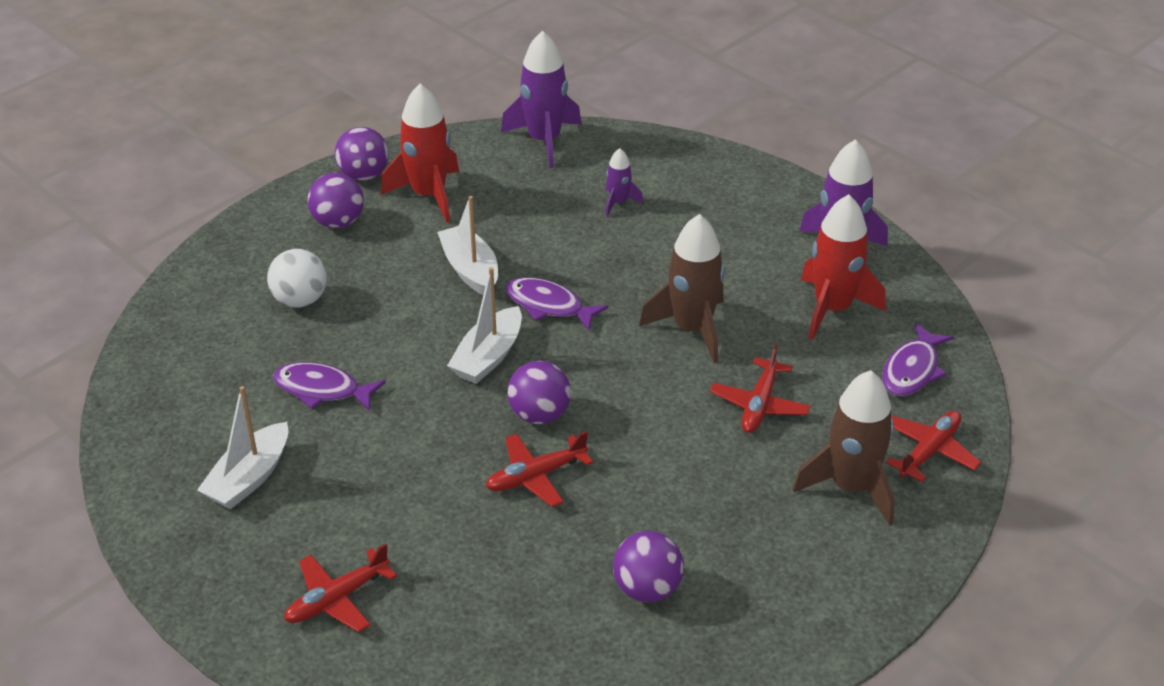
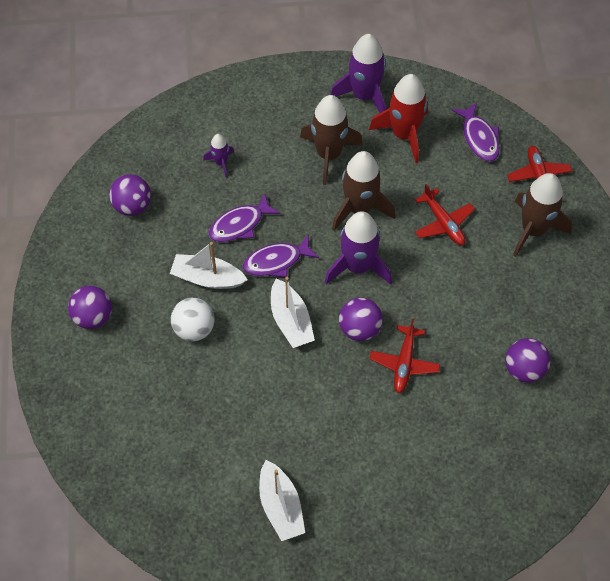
camera: 50 degrees left, 20 degrees up
(300, 300) = (148, 384): white ball -> white ball (194, 328)
(322, 389) = (240, 423): purple fish -> purple fish (240, 224)
(337, 599) = (412, 518): red plane -> none
(364, 175) = (60, 273): purple ball -> purple ball (132, 205)
(429, 195) = (115, 251): red rocket -> none
(544, 140) = (124, 156): purple rocket -> purple rocket (358, 266)
(729, 269) = (329, 154): none -> brown rocket

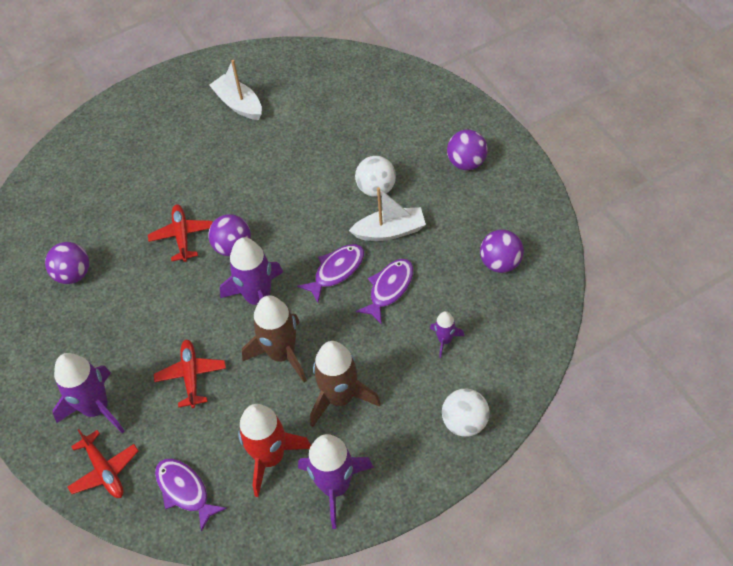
camera: 160 degrees right, 5 degrees down
(244, 98) = (464, 422): none -> white ball
(291, 321) = (297, 228): white boat -> none
(443, 223) = (191, 375): red plane -> red plane turned 45 degrees clockwise
(533, 229) = (96, 408): brown rocket -> purple rocket

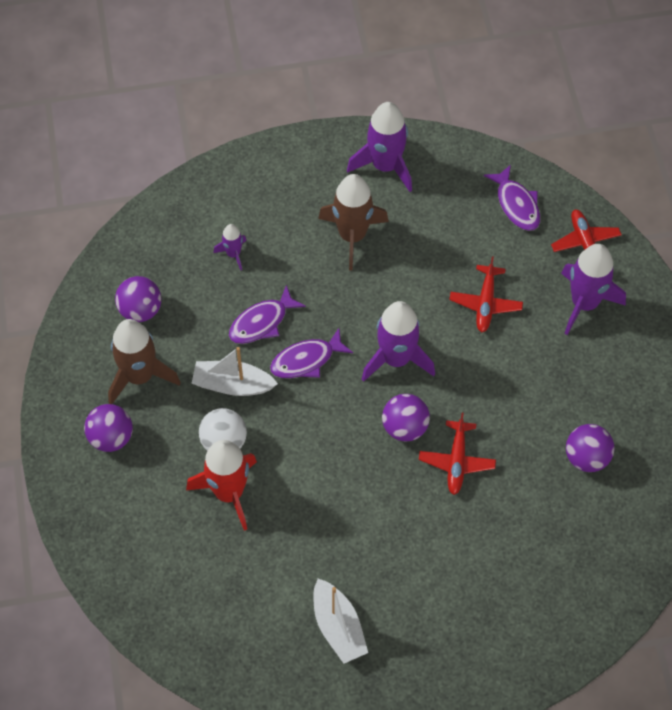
camera: 165 degrees left, 5 degrees up
(270, 457) = (433, 206): red rocket -> red rocket (229, 493)
(282, 354) = (392, 294): brown rocket -> brown rocket (139, 376)
(464, 422) = (252, 178): white ball -> none

